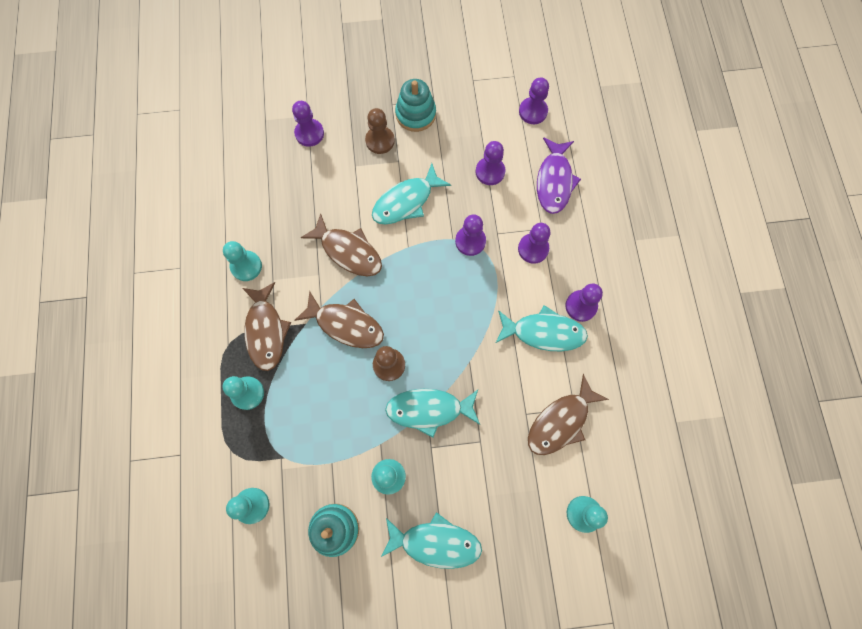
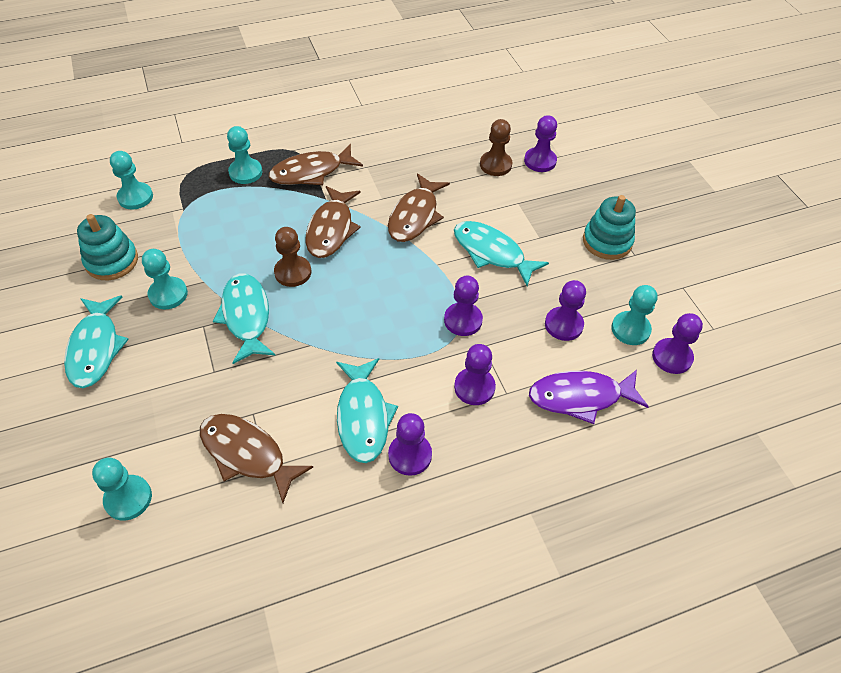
camera: 75 degrees right, 20 degrees down
(246, 266) = (375, 146): turquoise pawn -> turquoise pawn (630, 329)
(380, 141) = (558, 217): brown pawn -> brown pawn (495, 165)

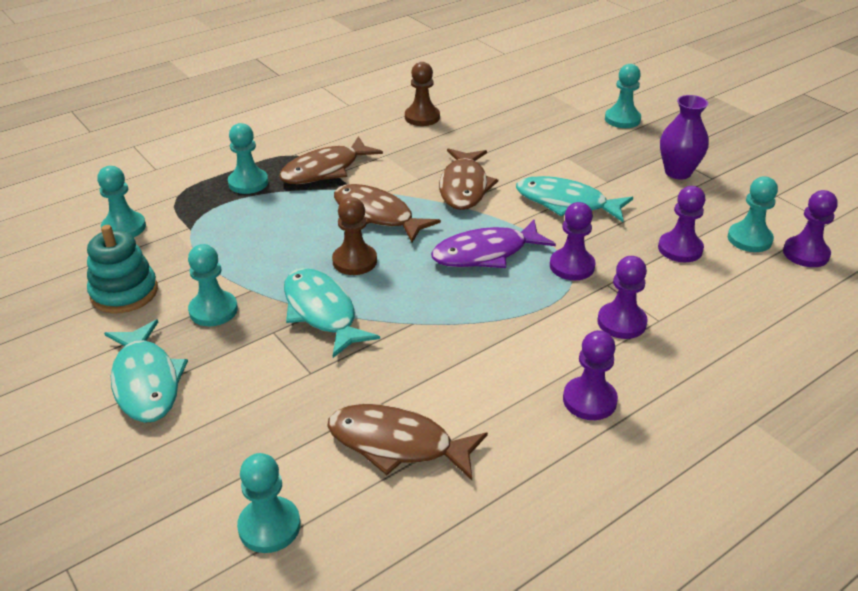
camera: 15 degrees left, 15 degrees down
(331, 229) = (377, 215): brown fish -> brown fish turned 135 degrees clockwise
(363, 417) = (514, 376): turquoise fish -> none
(495, 165) = (524, 130): brown pawn -> brown pawn (422, 117)
(540, 161) = (567, 120): purple pawn -> none
(580, 397) = (738, 307): purple fish -> purple fish (485, 253)
(589, 170) = (622, 119): none -> turquoise pawn
(607, 241) = (678, 172): turquoise stacking toy -> purple vase

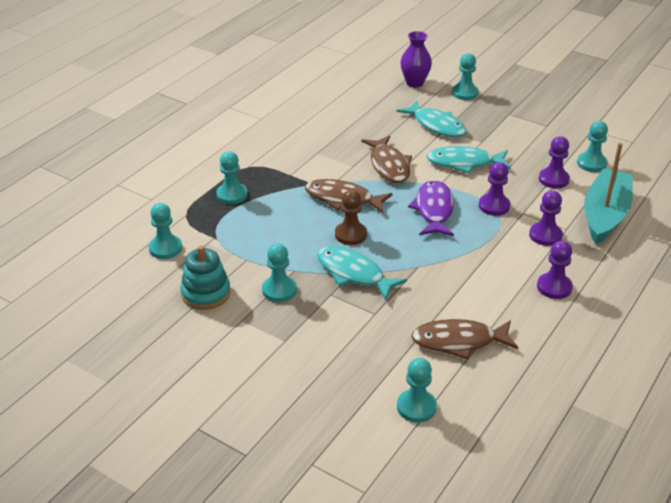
camera: 20 degrees left, 0 degrees up
(146, 382) = (271, 346): turquoise fish -> turquoise fish (436, 125)
(325, 170) = (281, 173): brown fish -> none
(422, 117) = (323, 118): brown pawn -> none
(485, 253) = (434, 210): purple fish -> purple fish turned 135 degrees clockwise
(678, 172) = (523, 126): purple vase -> purple vase (414, 83)
(729, 313) = (605, 215): none -> turquoise boat
(805, 254) = (629, 166): purple pawn -> none

